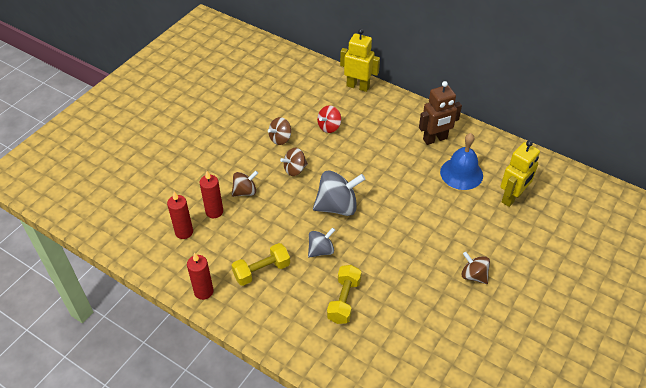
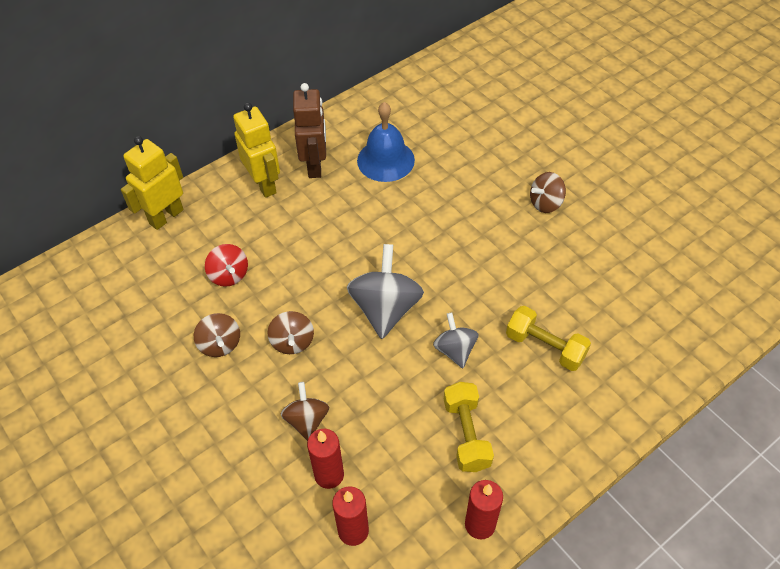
camera: 70 degrees left, 5 degrees up
(512, 198) = (444, 128): yellow robot -> yellow robot (264, 184)

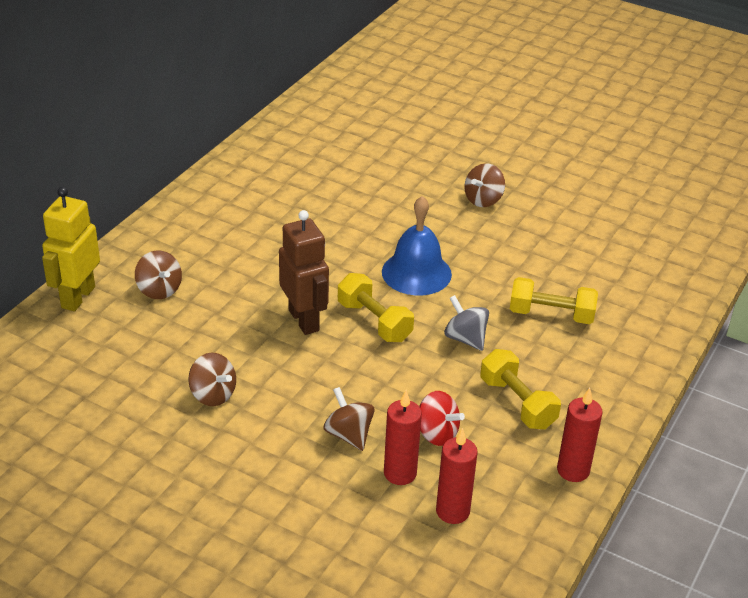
camera: 25 degrees left, 15 degrees down
(229, 275) = (185, 333): red spinning top -> red spinning top (436, 434)
(264, 184) = (176, 245): yellow robot -> none
(292, 342) = (292, 373): brown spinning top -> brown spinning top (159, 290)
(315, 165) = (223, 217): brown robot -> brown robot (304, 320)
(385, 160) = (298, 197): blue bell -> blue bell (416, 273)
(385, 308) = (374, 321): grey spinning top -> yellow dumbbell

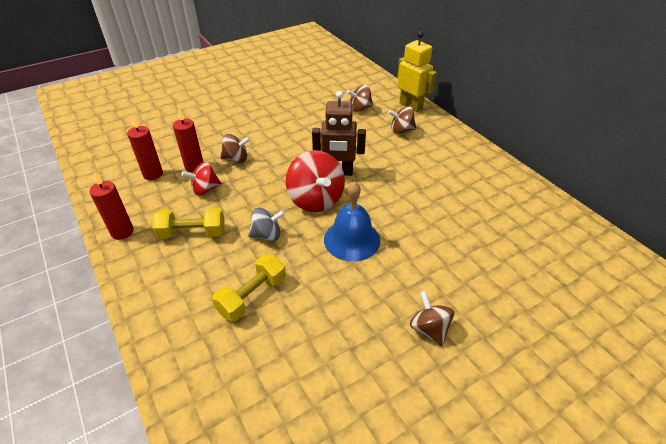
camera: 120 degrees right, 5 degrees up
(213, 395) = (304, 127): brown spinning top -> brown spinning top (360, 108)
(374, 321) = (316, 200): yellow dumbbell -> red spinning top

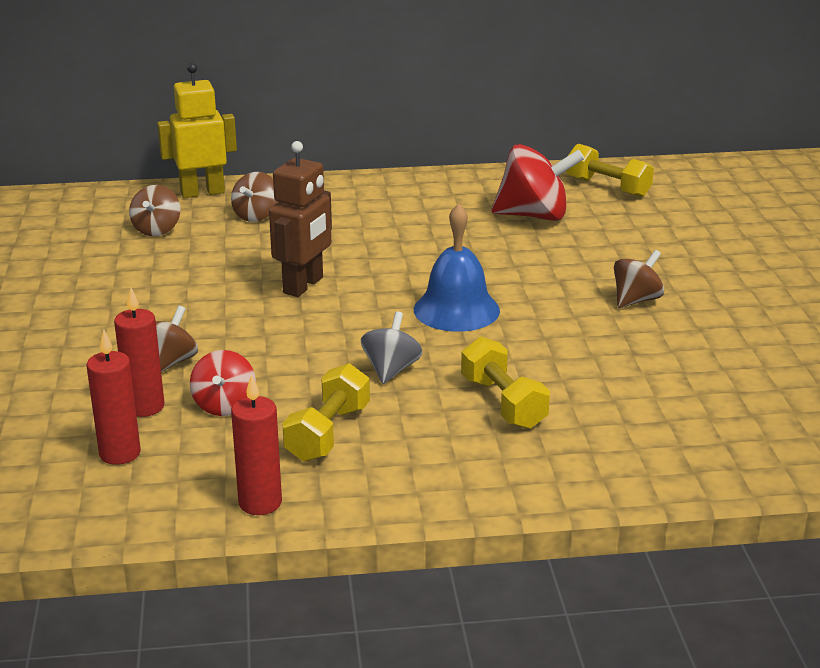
camera: 65 degrees left, 15 degrees down
(316, 200) = (349, 316): red spinning top -> red spinning top (534, 216)
(429, 329) = (636, 300): brown spinning top -> brown spinning top turned 135 degrees clockwise
(594, 262) = (608, 187): none -> yellow dumbbell

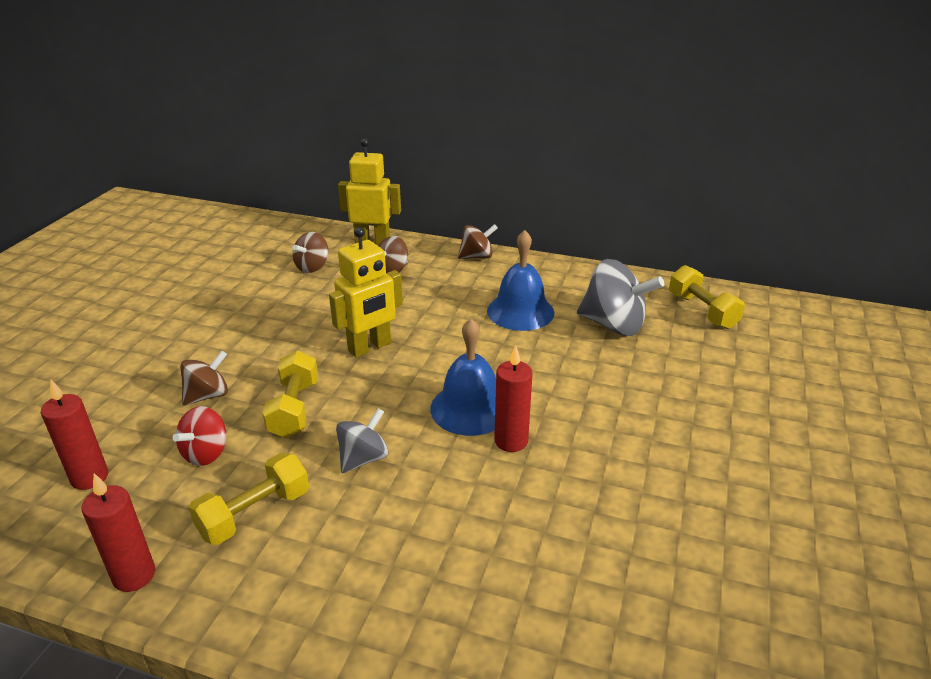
camera: 25 degrees right, 5 degrees up
(145, 407) = (151, 434): red candle -> red candle (511, 441)
(304, 285) = (370, 347): brown robot -> yellow robot
(432, 223) = (520, 311): none -> blue bell
(503, 403) = (427, 532): yellow dumbbell -> yellow dumbbell (294, 409)
(534, 216) = (614, 325): red spinning top -> grey spinning top
(636, 300) = (642, 446): brown spinning top -> brown spinning top (477, 256)

